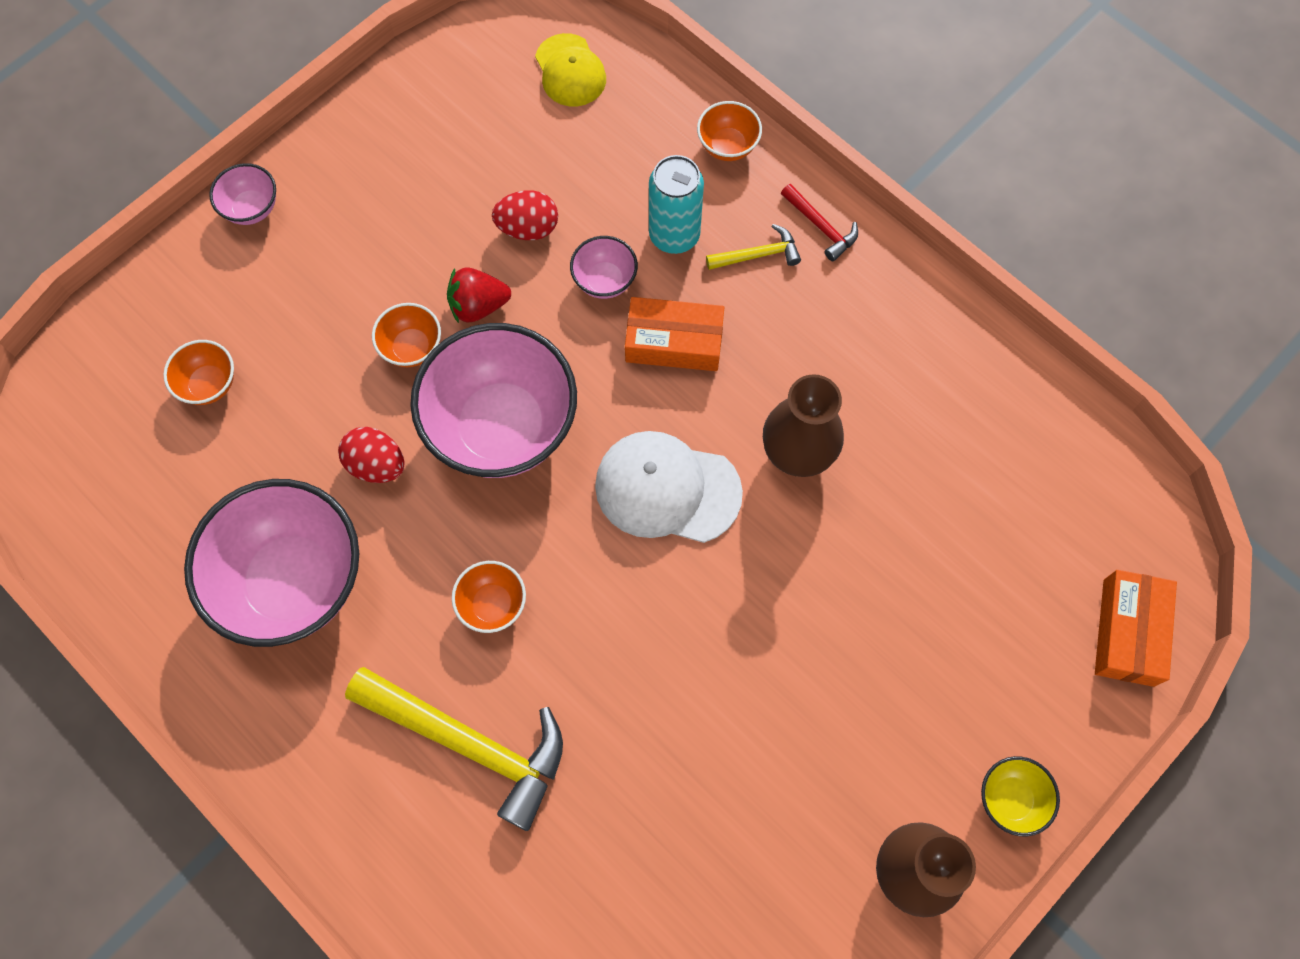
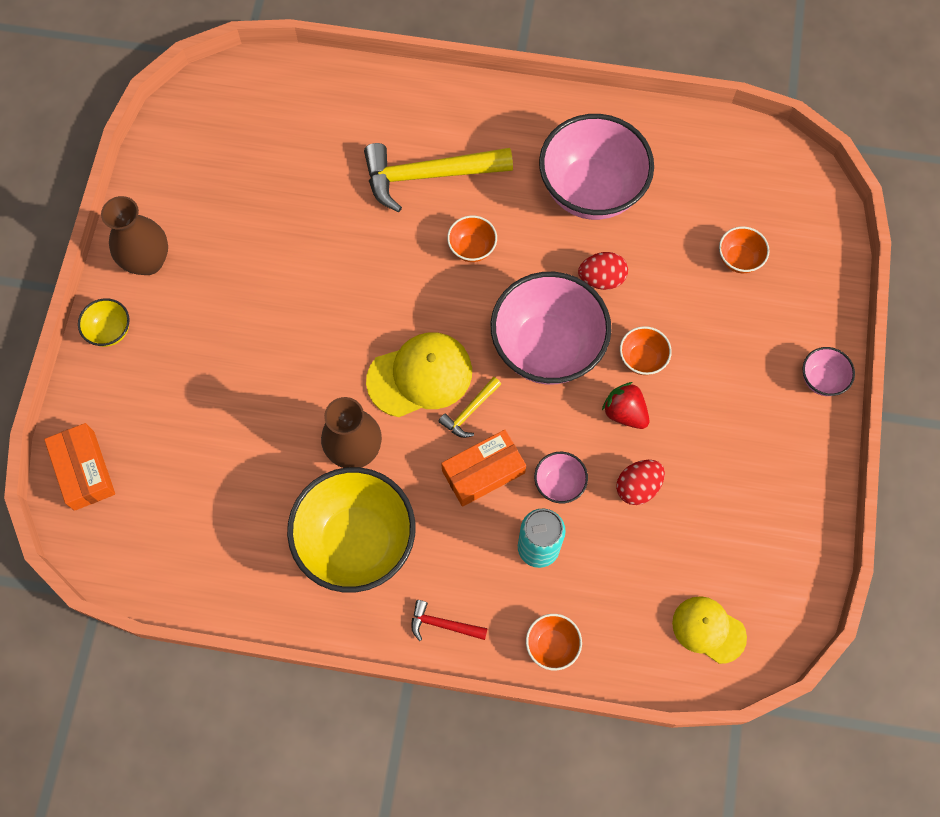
camera: 145 degrees right, 0 degrees up
(478, 306) = (625, 412): red strawberry -> red strawberry turned 90 degrees counterclockwise
(667, 489) = (420, 376): white cap -> yellow cap
(758, 255) = (472, 572): yellow hammer -> yellow hammer (470, 411)
(858, 357) = (356, 542): none -> yellow bowl

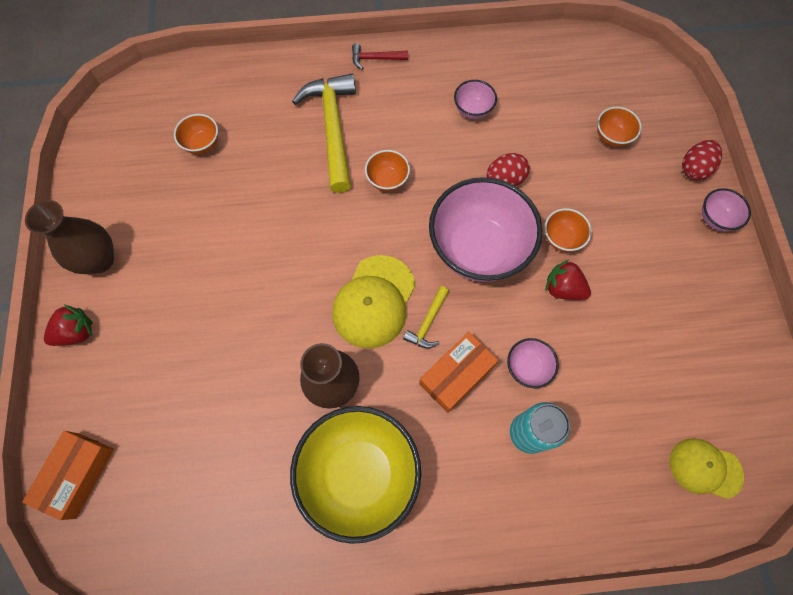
camera: 15 degrees left, 0 degrees up
(84, 470) = (77, 475): orange box -> orange box turned 60 degrees clockwise
(110, 331) = (77, 332): yellow bowl -> red strawberry
(420, 376) = (374, 301): yellow cap -> yellow cap turned 150 degrees clockwise
(428, 175) = (333, 129): yellow hammer -> yellow hammer turned 105 degrees clockwise
(443, 624) = (464, 533): red hammer -> red hammer (375, 59)
(552, 645) = (571, 525): orange bowl -> orange bowl (202, 144)
(591, 190) = (472, 110): pink bowl -> pink bowl, size x0.44
(637, 487) = (596, 352): red egg -> red egg (694, 169)

